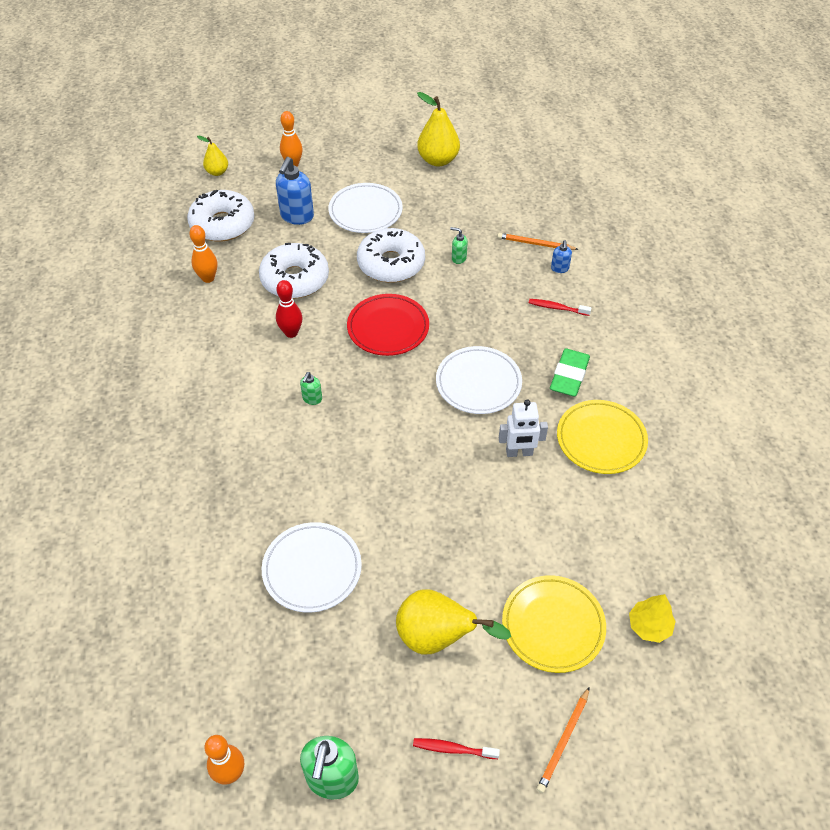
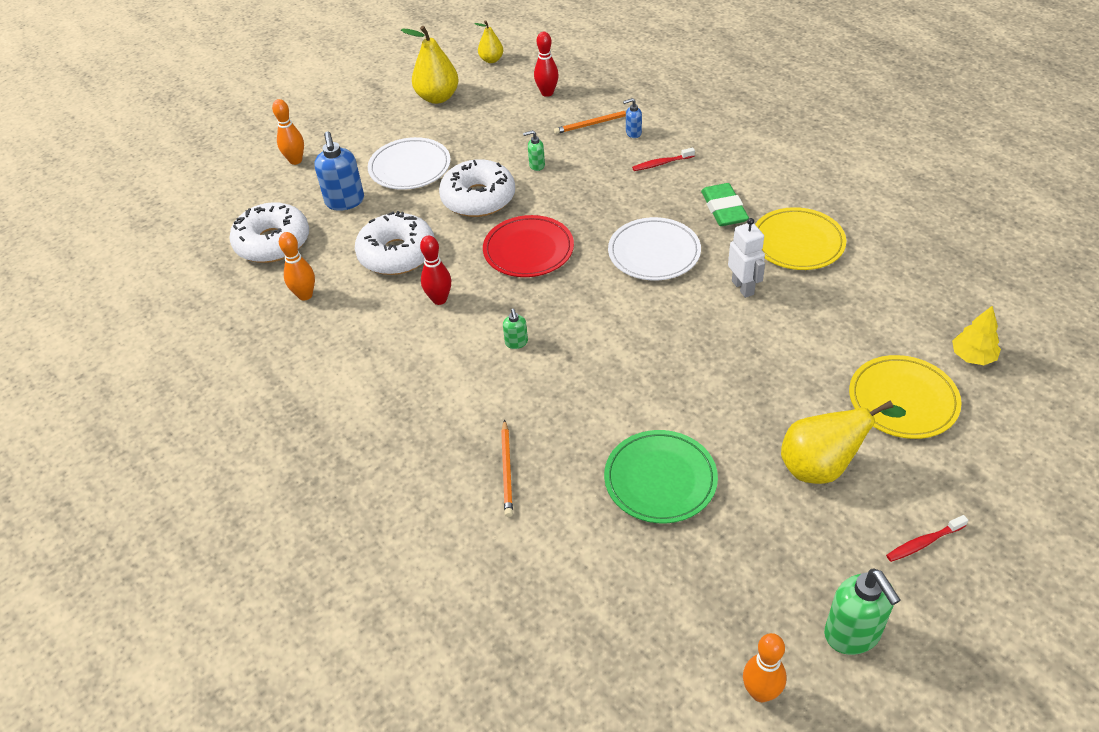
camera: 30 degrees left, 5 degrees down
(217, 172) = (220, 201): yellow pear -> yellow pear (491, 60)
(312, 569) = (660, 479): white plate -> green plate
(519, 452) = (743, 287): white robot -> white robot turned 75 degrees counterclockwise
(525, 197) = (547, 93): none -> red bowling pin
(559, 269) = (633, 133): blue soap dispenser -> blue soap dispenser turned 105 degrees clockwise
(563, 741) = (999, 480): orange pencil -> orange pencil (507, 470)

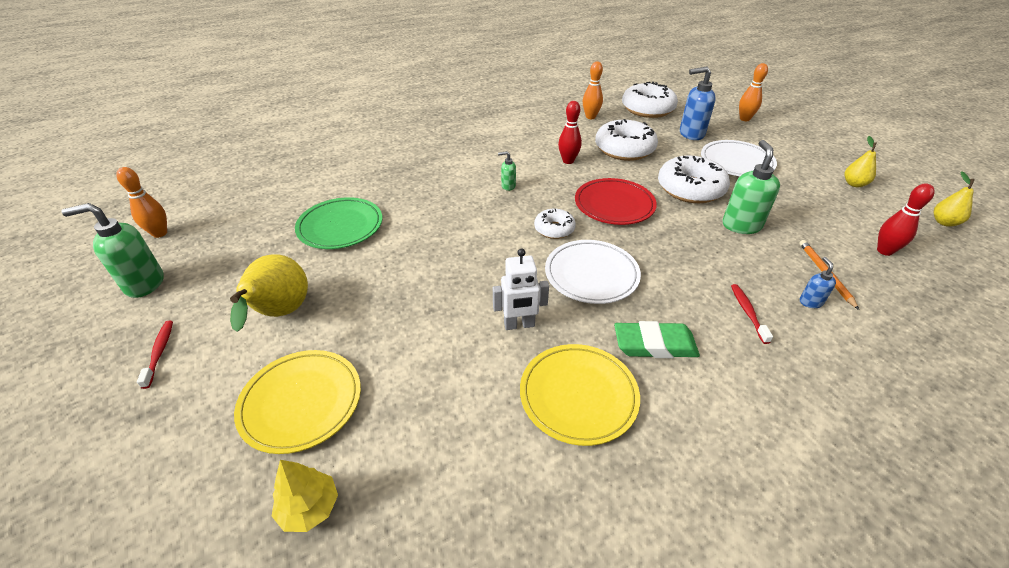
camera: 100 degrees right, 5 degrees down
(437, 97) = (854, 184): yellow pear -> yellow pear, size x0.57
(507, 470) = (397, 169): orange pencil -> none
(536, 165) = (741, 225): green soap dispenser -> green soap dispenser, size x1.99
(591, 288) = (554, 229): none -> white donut

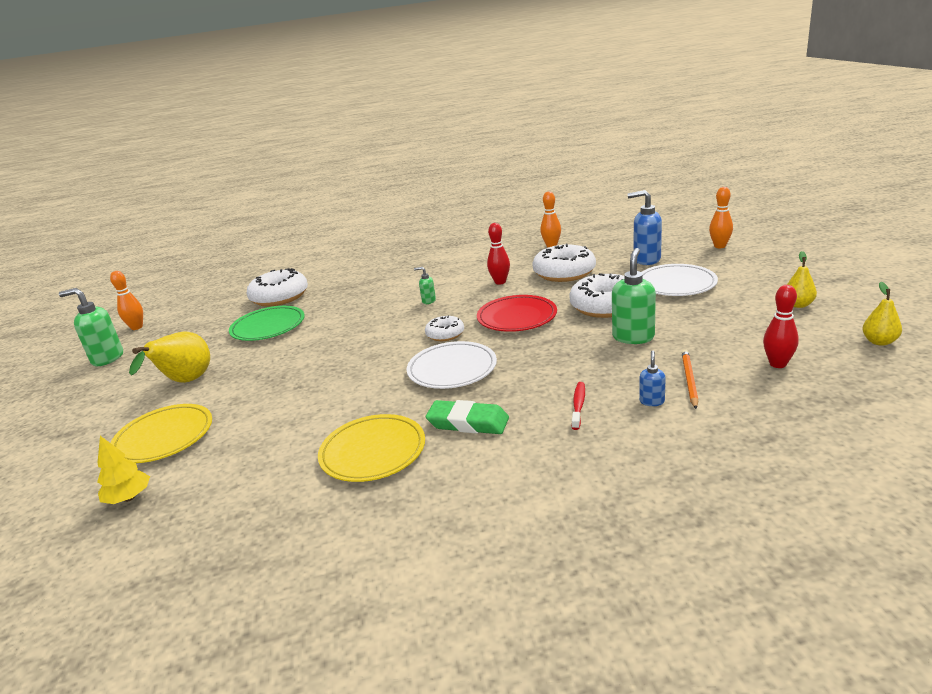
camera: 20 degrees right, 15 degrees down
(159, 352) = (92, 400): red toothbrush -> none
(519, 325) = (361, 401): white robot -> none
(647, 109) = (617, 238): white donut -> white donut (279, 297)

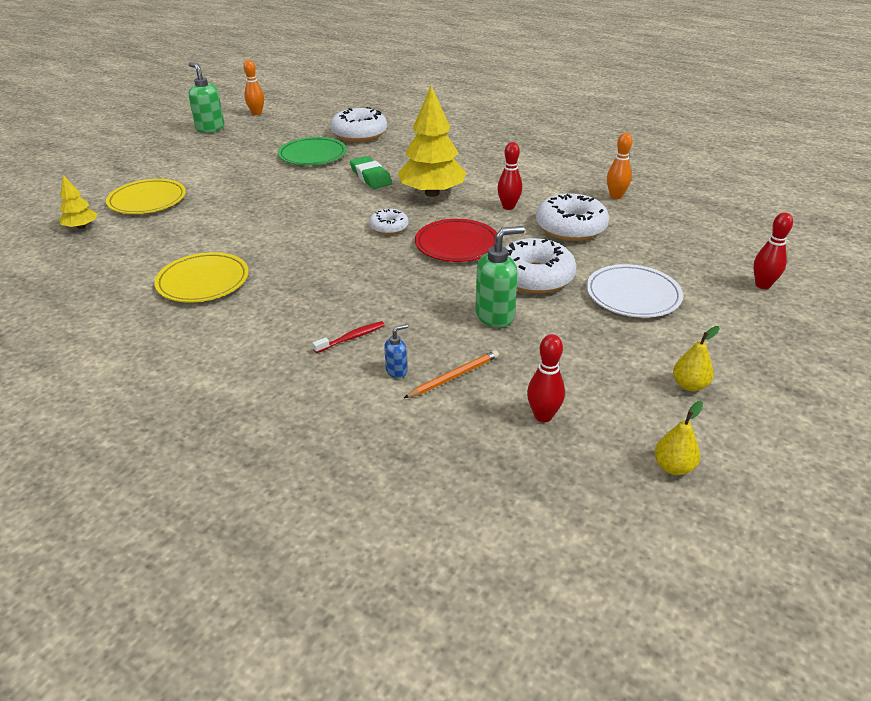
camera: 40 degrees right, 10 degrees up
(185, 382) = (212, 170): yellow pear -> none
(428, 301) = (432, 193): green soap dispenser -> yellow tree
(452, 369) = (341, 257): white plate -> none
(468, 423) = (276, 300): green eraser -> green eraser (370, 177)
(646, 260) = (662, 257): blue soap dispenser -> none
(719, 246) = (762, 285): orange bowling pin -> red bowling pin

